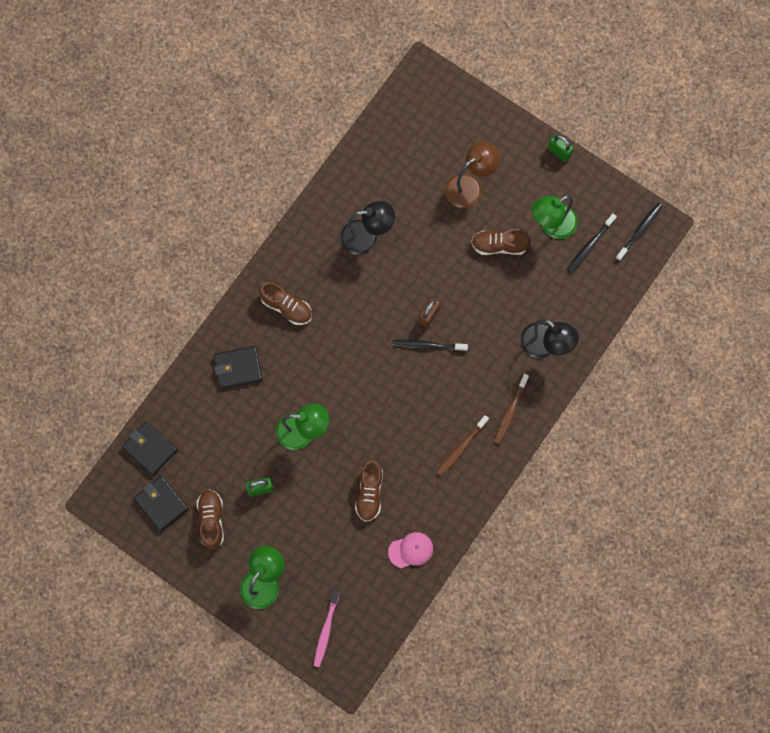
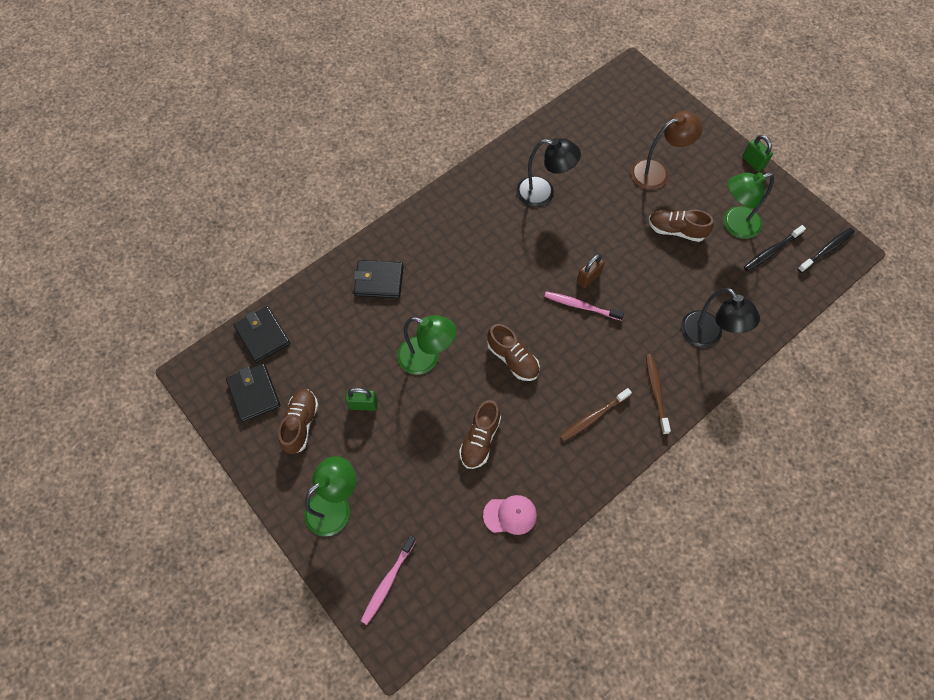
camera: 15 degrees right, 10 degrees down
(286, 307) = (445, 236): brown shoe -> brown shoe (512, 359)
(428, 345) = (581, 306): black toothbrush -> pink toothbrush
(510, 411) = (656, 392): brown toothbrush -> brown toothbrush turned 135 degrees clockwise

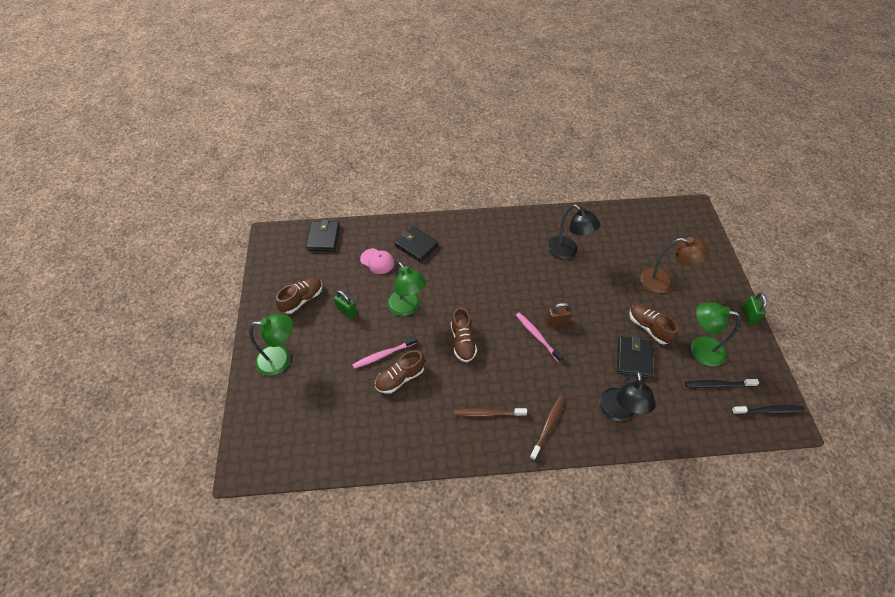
camera: 35 degrees right, 10 degrees down
(254, 393) = (292, 266): black wallet -> black wallet (633, 358)
(388, 581) = (272, 426): pink toothbrush -> pink toothbrush (384, 354)
(510, 515) = (380, 438): pink cap -> pink cap (377, 261)

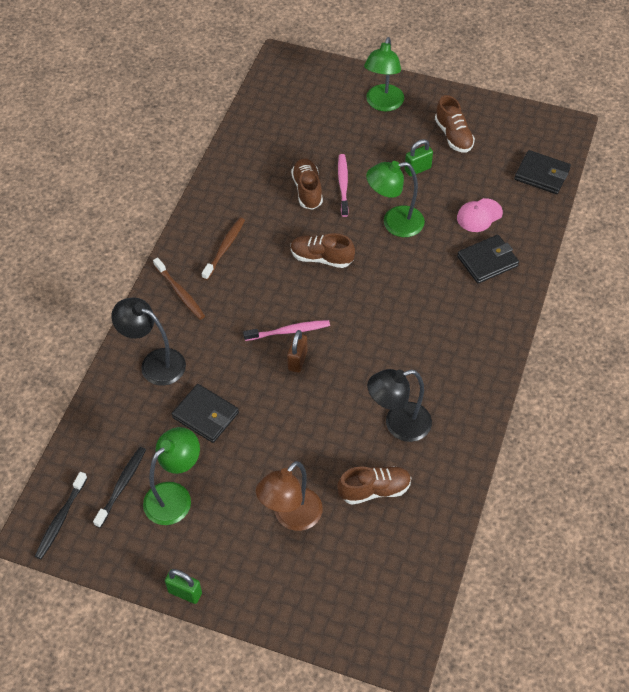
camera: 115 degrees right, 0 degrees up
(649, 327) = (235, 456): brown shoe -> brown shoe (374, 490)

